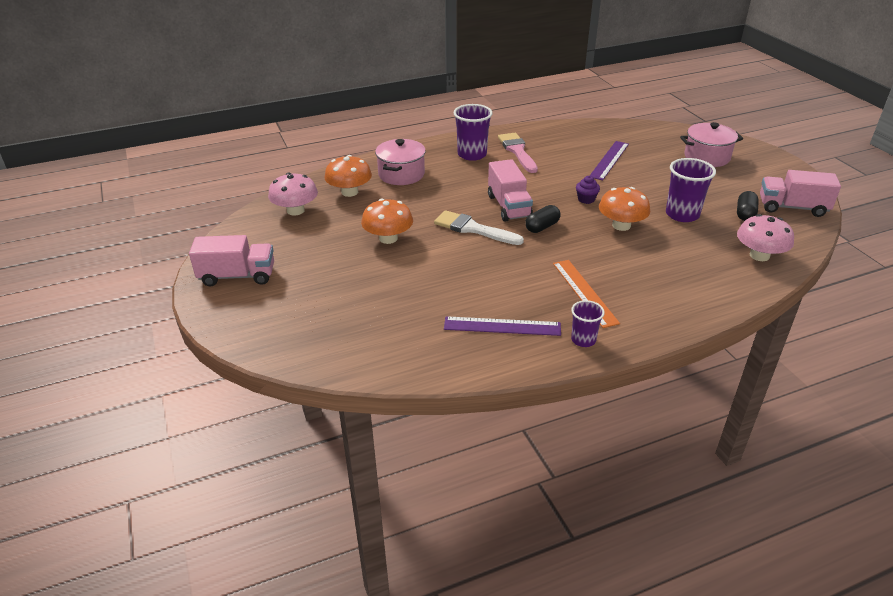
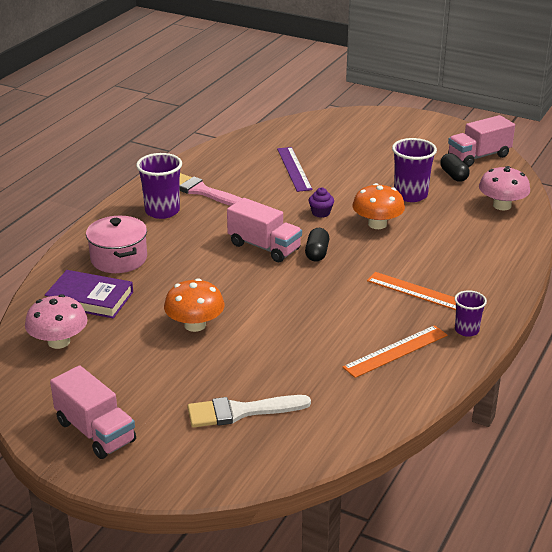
camera: 40 degrees left, 5 degrees down
(237, 276) = (95, 432): pink truck -> pink truck turned 90 degrees clockwise
(349, 192) = (90, 298): orange mushroom -> purple book
(473, 229) = (260, 281): white brush -> white brush (240, 412)
(502, 326) = (396, 351): purple ruler -> orange ruler
(706, 157) = (368, 136): pink pot -> none

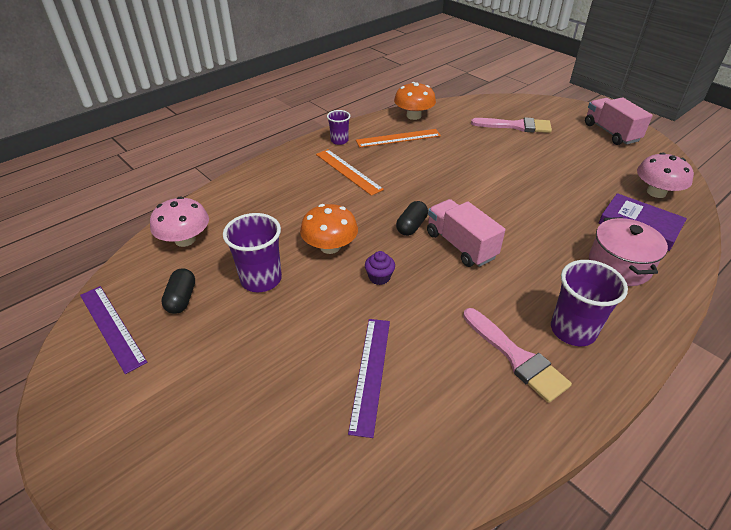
camera: 160 degrees left, 10 degrees up
(195, 325) = (541, 183): orange mushroom -> orange mushroom (413, 116)
(240, 412) = (516, 126): white brush -> pink brush
(479, 156) = (112, 327): pink truck -> purple ruler

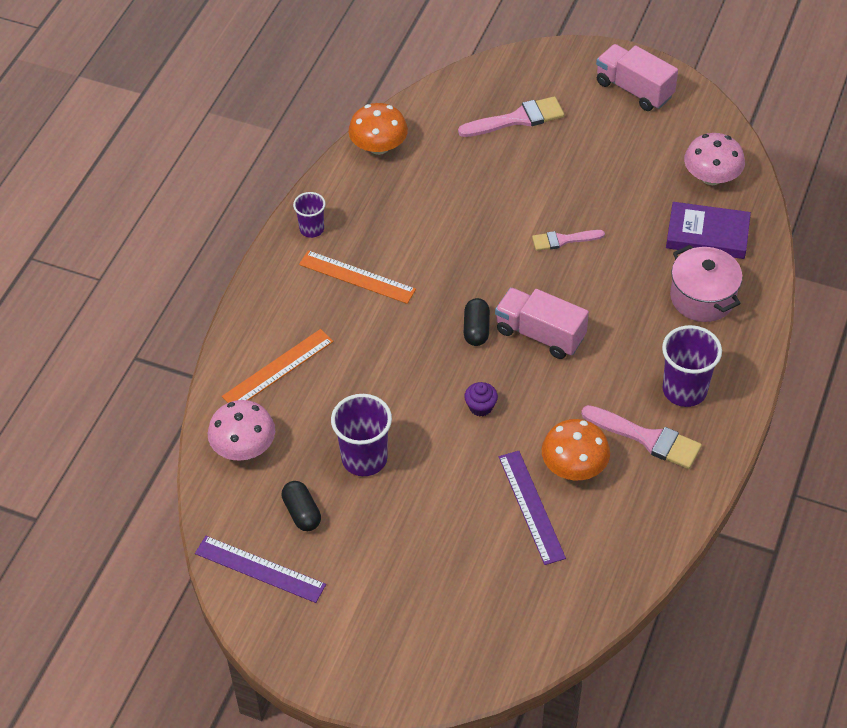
camera: 25 degrees left, 10 degrees up
(330, 247) = (407, 391): orange mushroom -> orange mushroom (574, 466)
(398, 138) = (383, 196): orange ruler -> orange ruler (278, 369)
(513, 195) = (563, 240): none -> pink brush

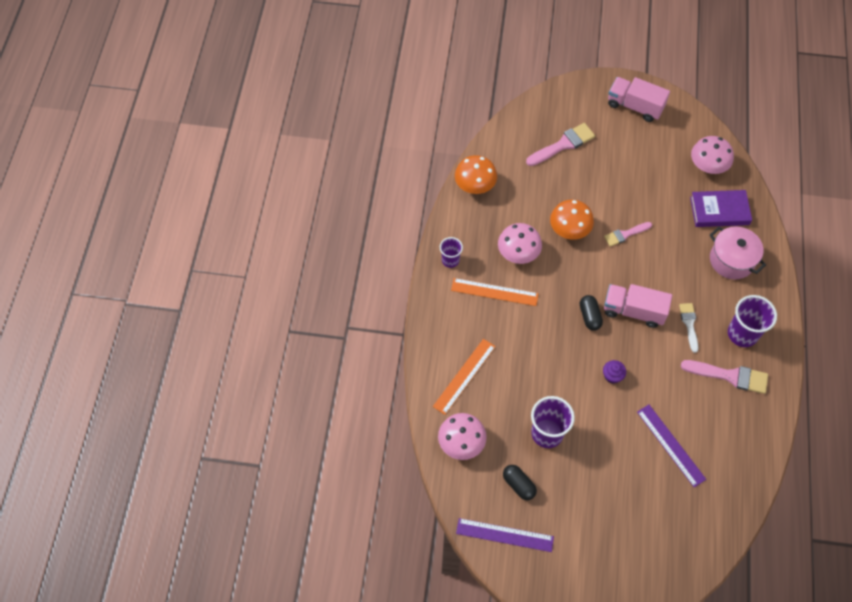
camera: 15 degrees left, 10 degrees up
(407, 236) = (518, 253): none -> pink mushroom
(574, 466) = (689, 408): orange mushroom -> orange mushroom (569, 229)
(612, 364) = (689, 324): none -> white brush

